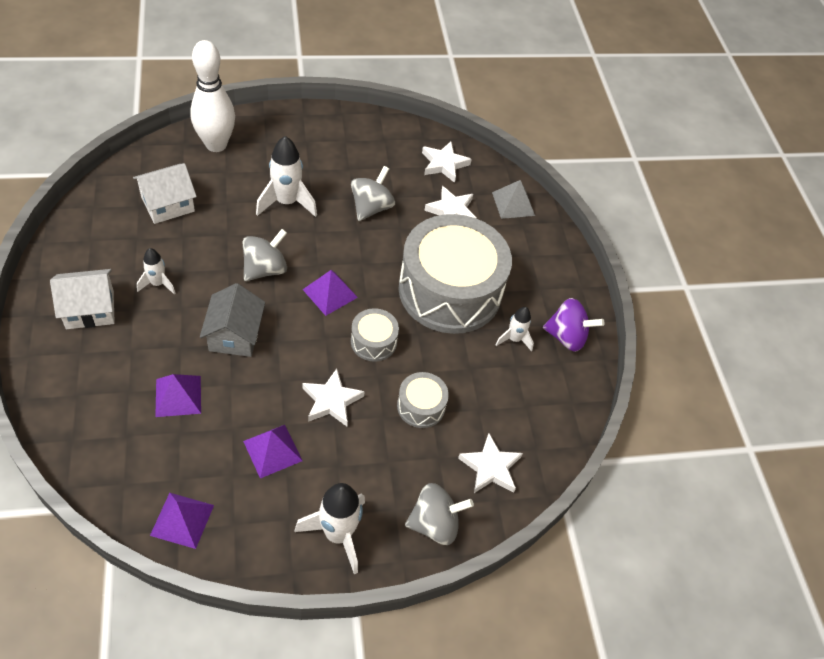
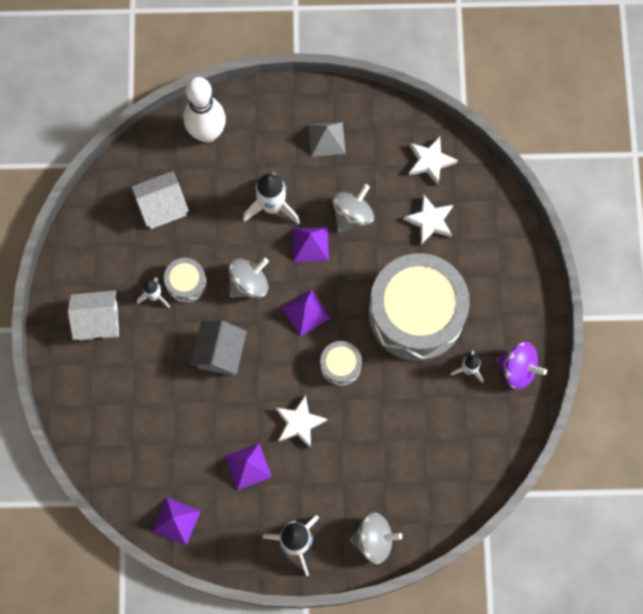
camera: 15 degrees right, 20 degrees up
(178, 396) = (173, 410): purple pyramid -> purple pyramid (310, 244)
(421, 406) = (375, 433): grey drum -> grey drum (186, 283)
(490, 467) = (427, 494): white star -> none
(513, 204) = (493, 213): grey pyramid -> grey pyramid (326, 139)

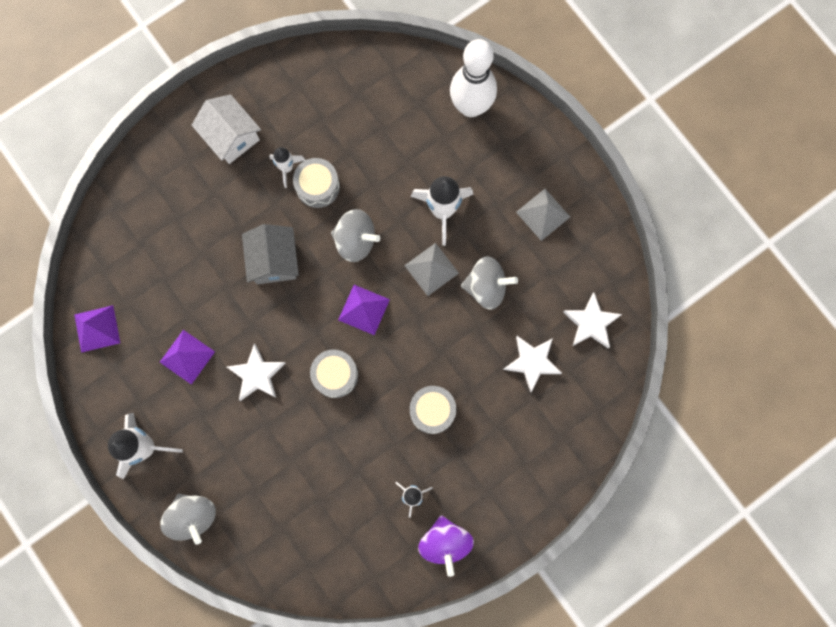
camera: 55 degrees right, 5 degrees up
(162, 206) = (374, 117): white house -> none
(220, 353) = (274, 260): grey house -> grey house turned 75 degrees counterclockwise
(310, 244) = (431, 269): purple pyramid -> grey pyramid
(416, 314) = (432, 410): grey drum -> grey drum, size x0.42

